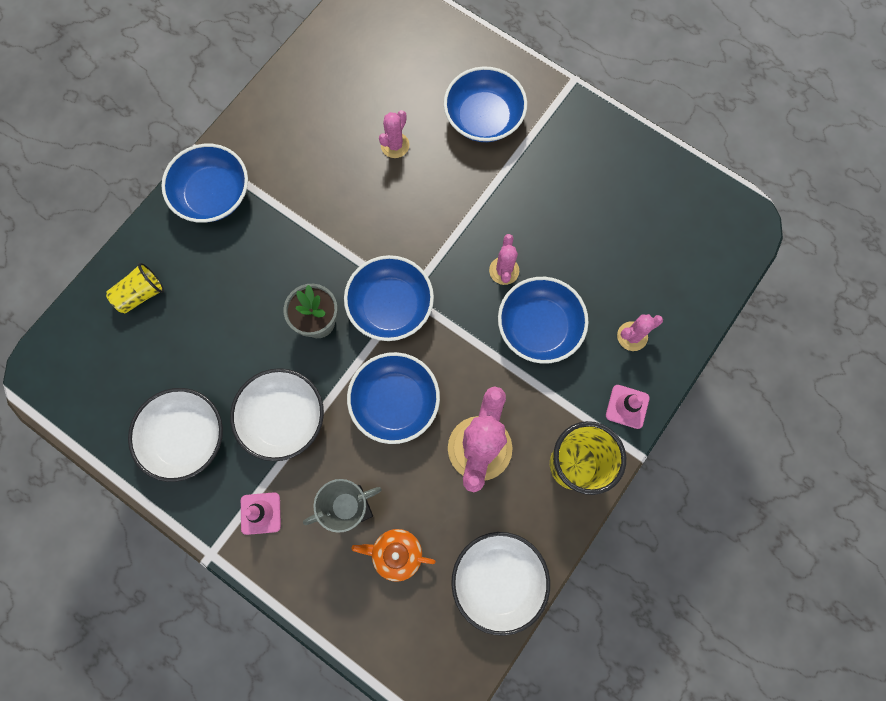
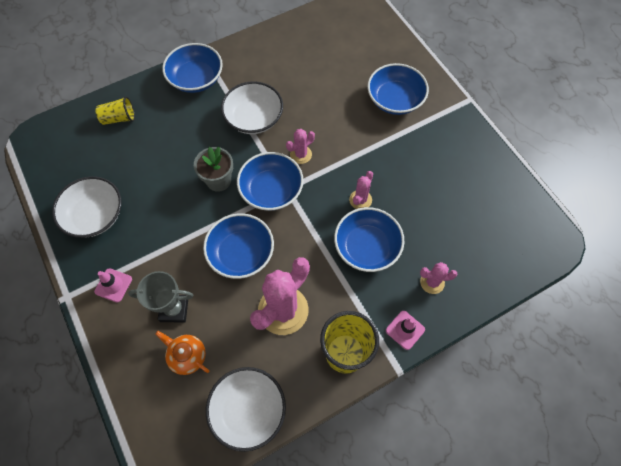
camera: 25 degrees right, 10 degrees down
(283, 418) = (162, 231): white bowl -> white bowl (254, 118)
(395, 145) = (327, 94): pink cactus -> pink cactus (301, 154)

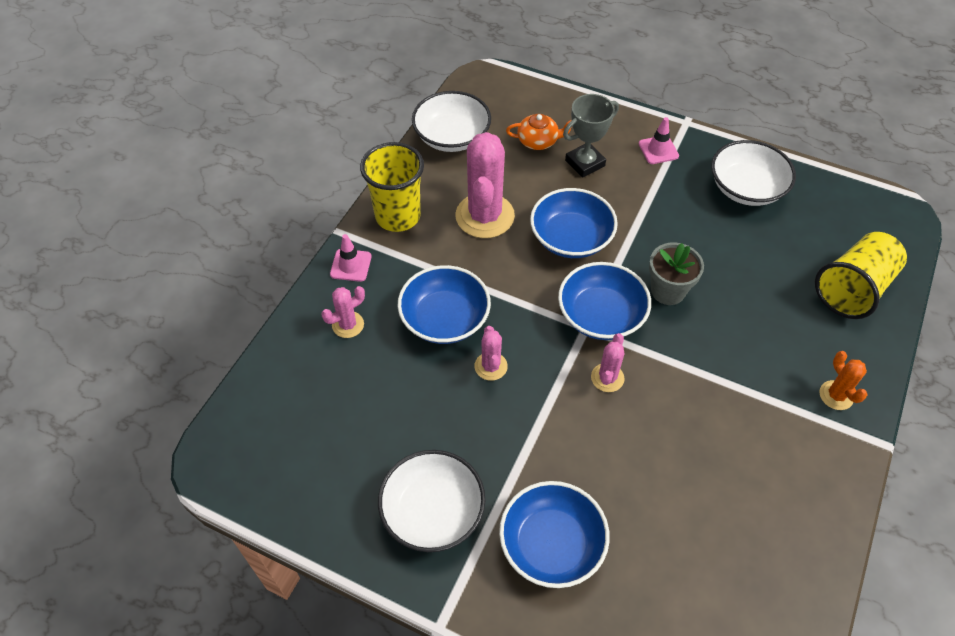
camera: 145 degrees right, 10 degrees down
(119, 118) = (853, 289): yellow cup -> yellow cup, size x1.73
(196, 79) = (836, 395): blue bowl -> orange cactus
(254, 118) = (708, 388): white bowl -> white bowl (433, 511)

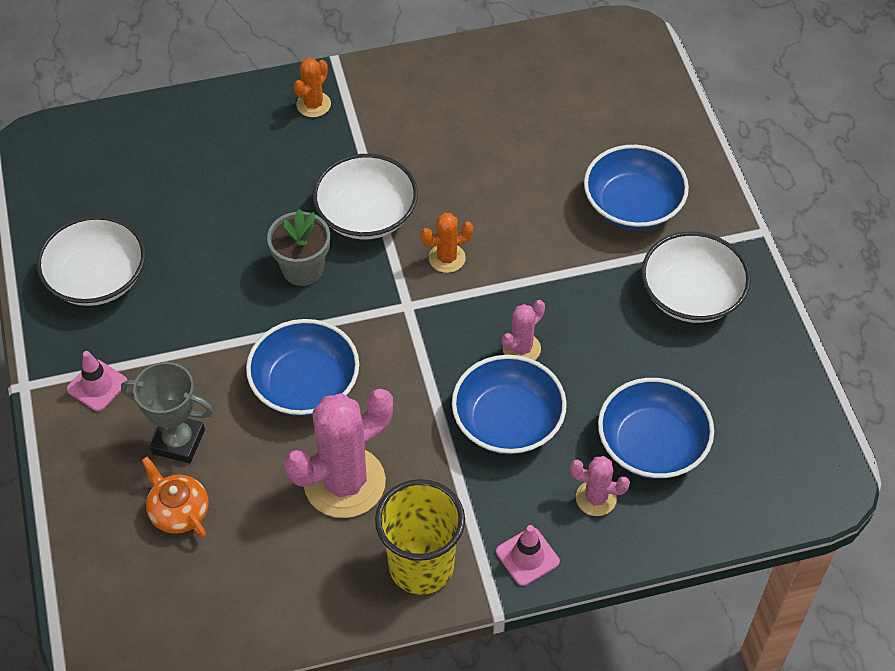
camera: 130 degrees left, 0 degrees up
(452, 137) = (248, 608): white bowl -> white bowl (366, 215)
(601, 315) = (382, 302): blue bowl -> blue bowl (652, 445)
(607, 378) = (447, 258): pink cactus -> orange cactus
(853, 289) = (174, 141): yellow cup -> none

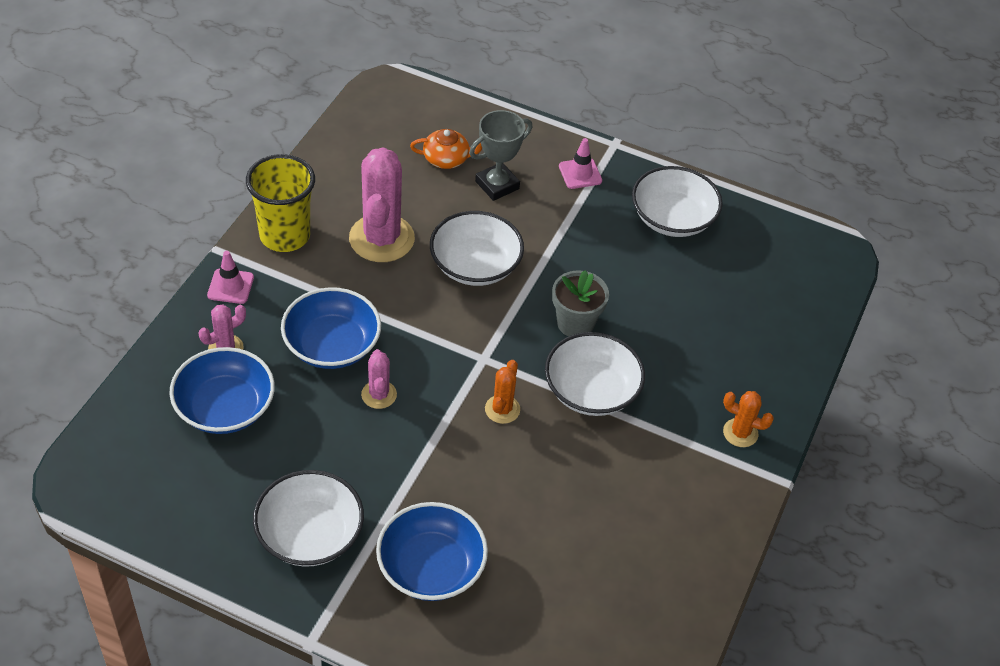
camera: 125 degrees right, 5 degrees down
(305, 385) = (475, 265): blue bowl -> white bowl
(313, 104) = (740, 433): orange cactus -> orange cactus turned 45 degrees counterclockwise

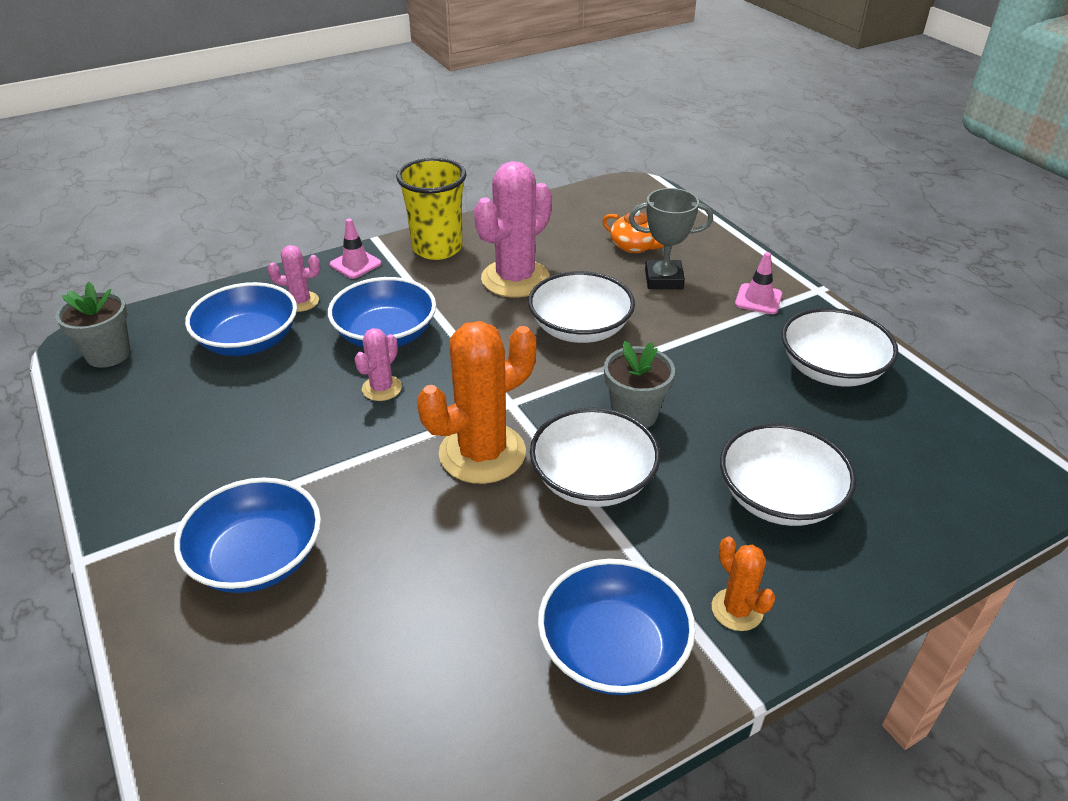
camera: 40 degrees right, 10 degrees down
(117, 481) = (108, 354): none -> grey flower pot
(310, 534) = (192, 469): white bowl -> white bowl (779, 497)
(502, 409) = (482, 453): orange cactus -> orange cactus, size x2.01
(694, 497) = (613, 649): none -> blue bowl

